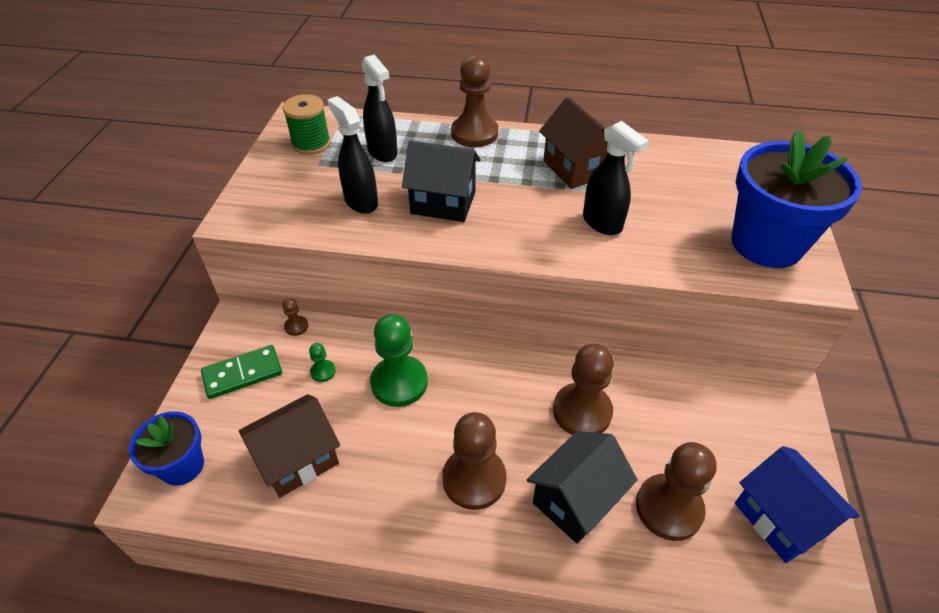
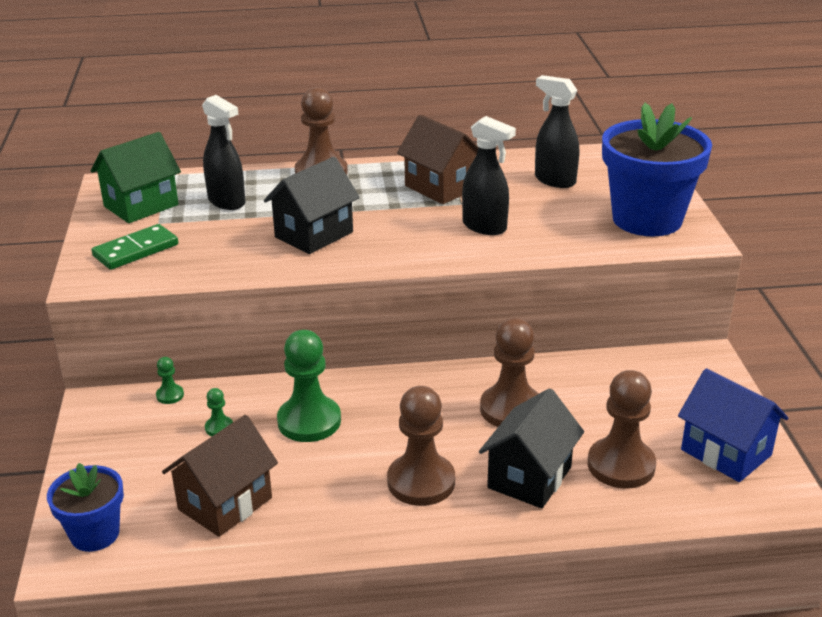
camera: 15 degrees left, 15 degrees down
(242, 373) = (126, 446): green domino -> green domino (136, 250)
(296, 326) = (170, 395): brown pawn -> green pawn
(311, 144) = (141, 205): green spool -> green house
(361, 202) = (223, 246): black spray bottle -> black spray bottle (554, 180)
(443, 203) = (314, 234): black house -> black house turned 45 degrees counterclockwise

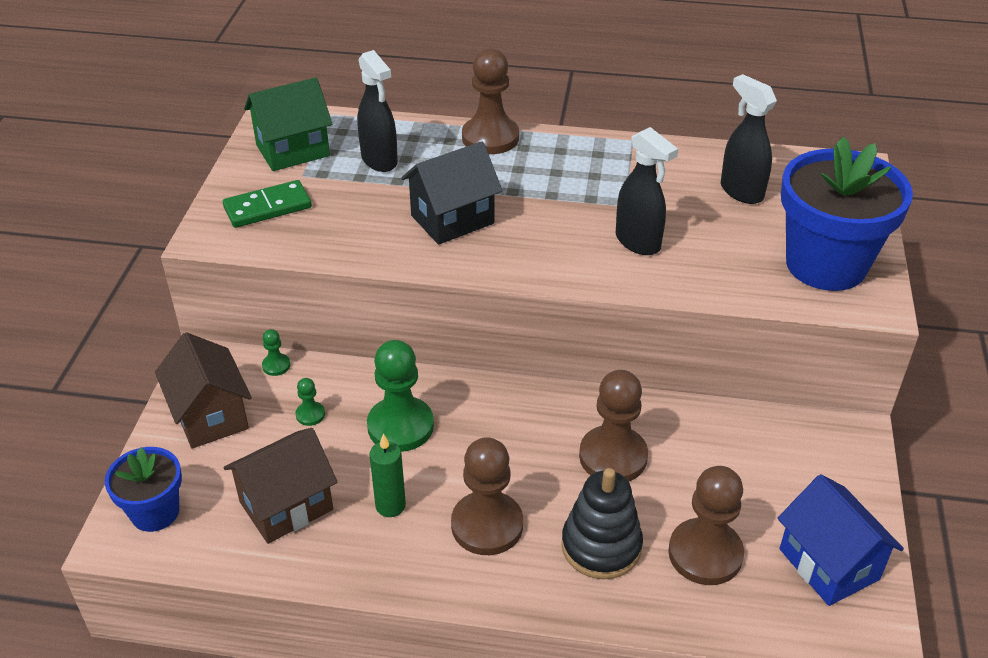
camera: 15 degrees right, 10 degrees up
(325, 484) = (390, 506): none -> green candle
(441, 187) = (610, 179): brown house -> brown house (210, 416)
(529, 477) = (601, 546): black house -> black stacking toy

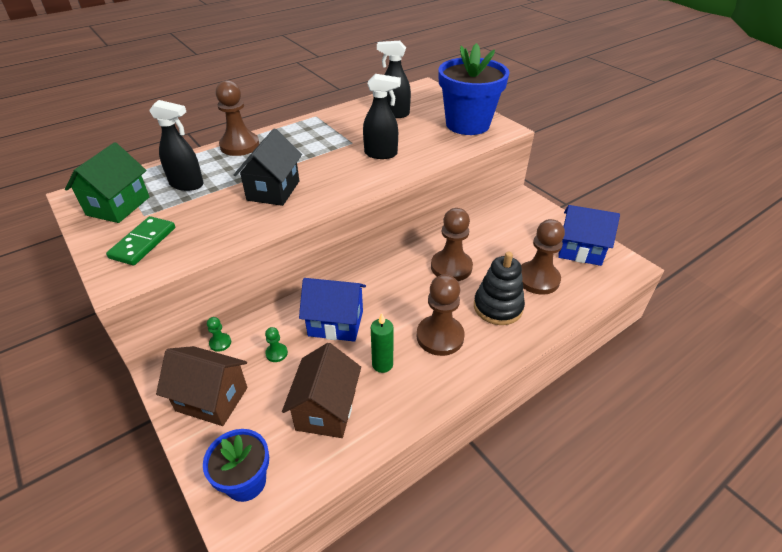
camera: 45 degrees left, 0 degrees up
(400, 426) = (336, 323): green pawn -> blue house

